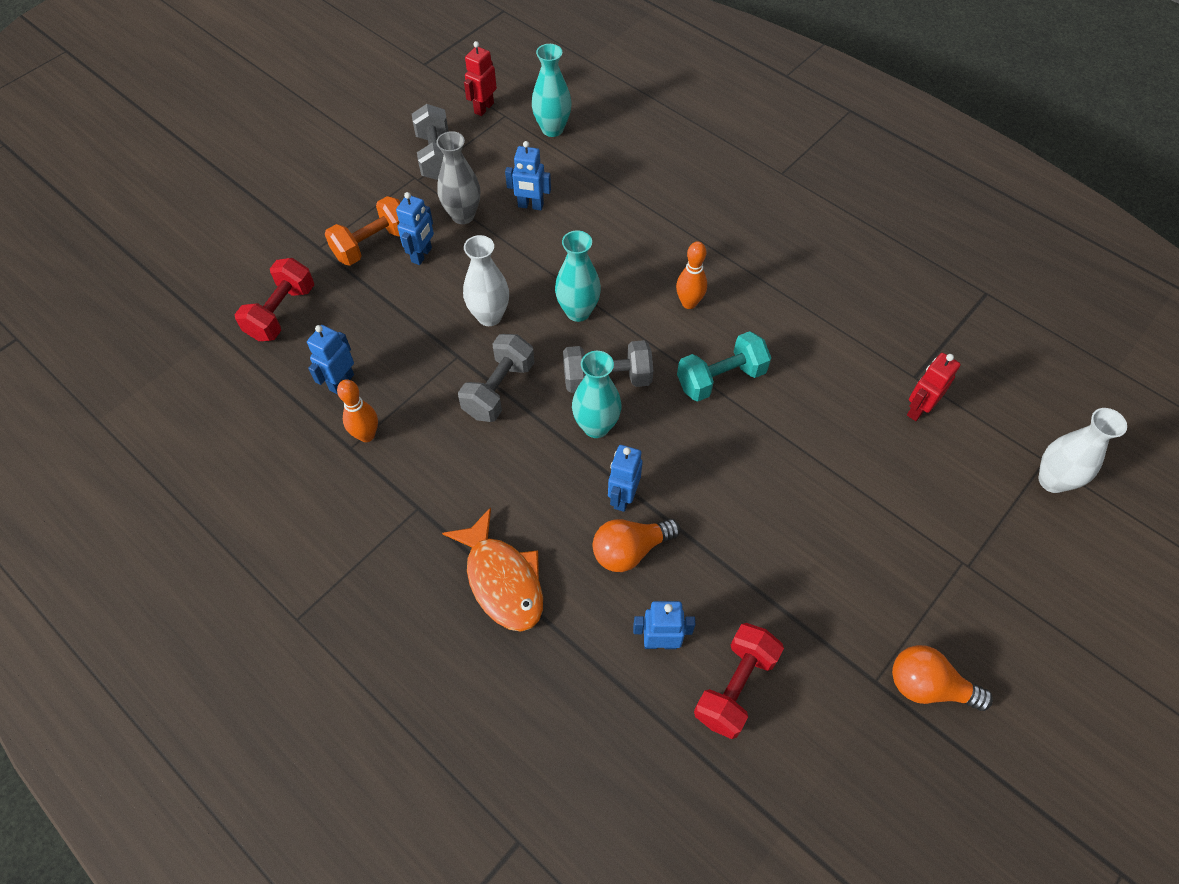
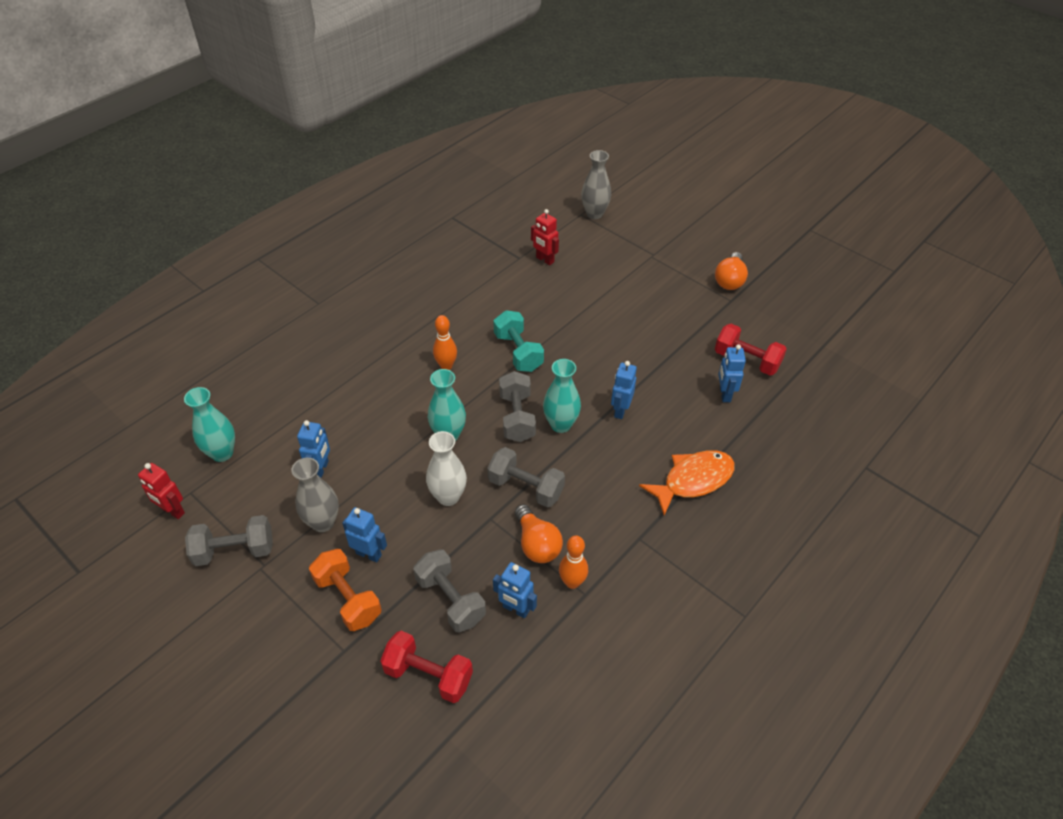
camera: 90 degrees left, 10 degrees down
(360, 325) = (450, 599): none -> grey dumbbell
(623, 497) = (620, 410): blue robot -> blue robot turned 90 degrees clockwise
(630, 550) = (661, 407): orange light bulb -> orange light bulb (536, 544)
(1052, 480) = (594, 214): white vase -> grey vase

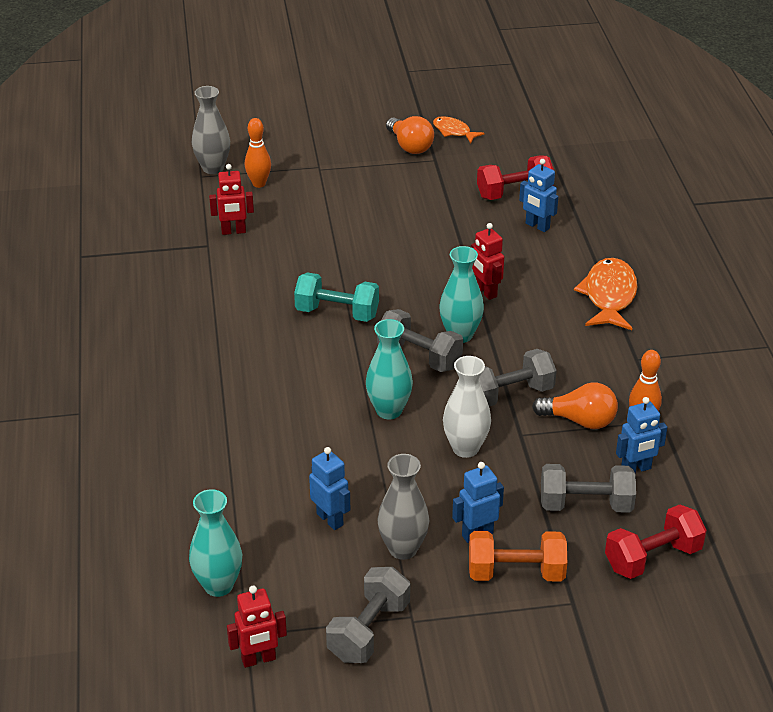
camera: 50 degrees left, 10 degrees down
(446, 366) = (295, 367): orange bowling pin -> orange bowling pin (259, 184)
(620, 410) = (485, 292): blue robot -> red robot
(774, 290) = (453, 131): none -> orange fish

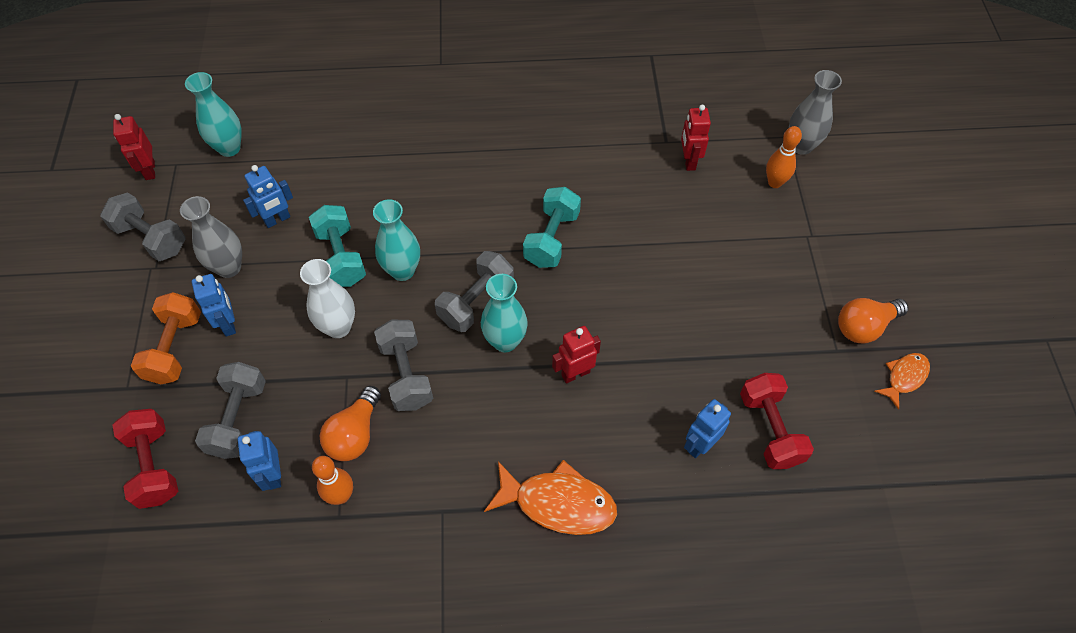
camera: 95 degrees right, 20 degrees up
(377, 458) = (341, 257): none -> turquoise dumbbell

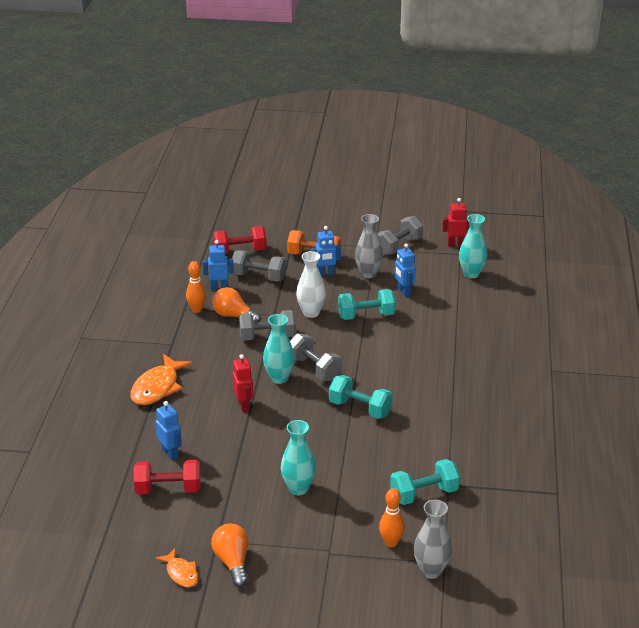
camera: 100 degrees right, 25 degrees down
(402, 270) = (348, 340): turquoise vase -> turquoise vase (298, 488)
(688, 161) = (424, 494): red robot -> turquoise dumbbell

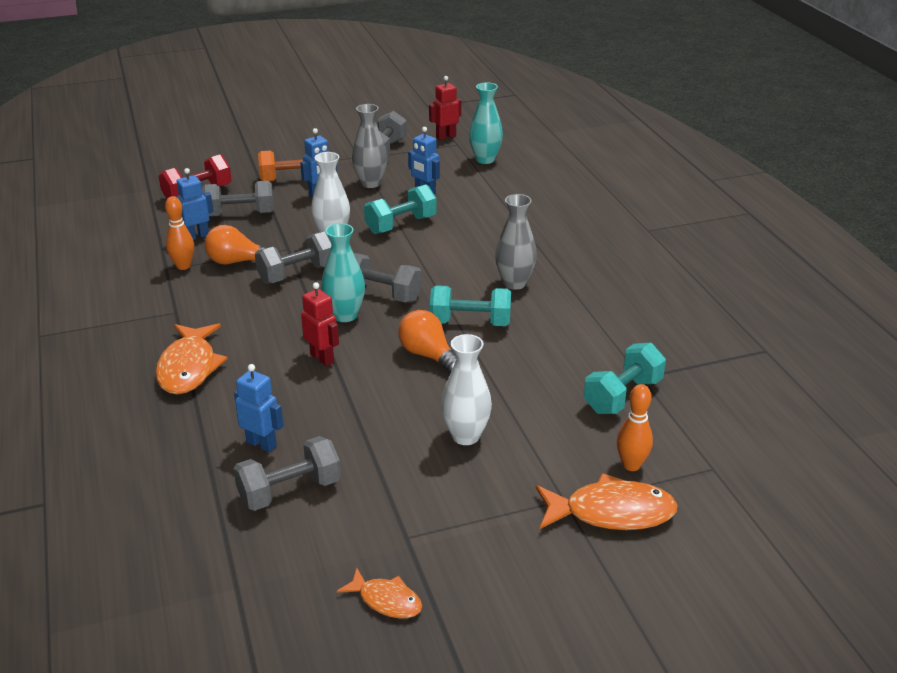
camera: 25 degrees left, 0 degrees up
(168, 489) = (289, 491): red dumbbell -> grey dumbbell
(233, 562) = (448, 559): orange light bulb -> orange light bulb (428, 355)
(298, 488) = (465, 436): turquoise vase -> white vase
(353, 568) = (611, 512): none -> orange fish
(431, 571) = (706, 483): grey vase -> grey vase (514, 283)

